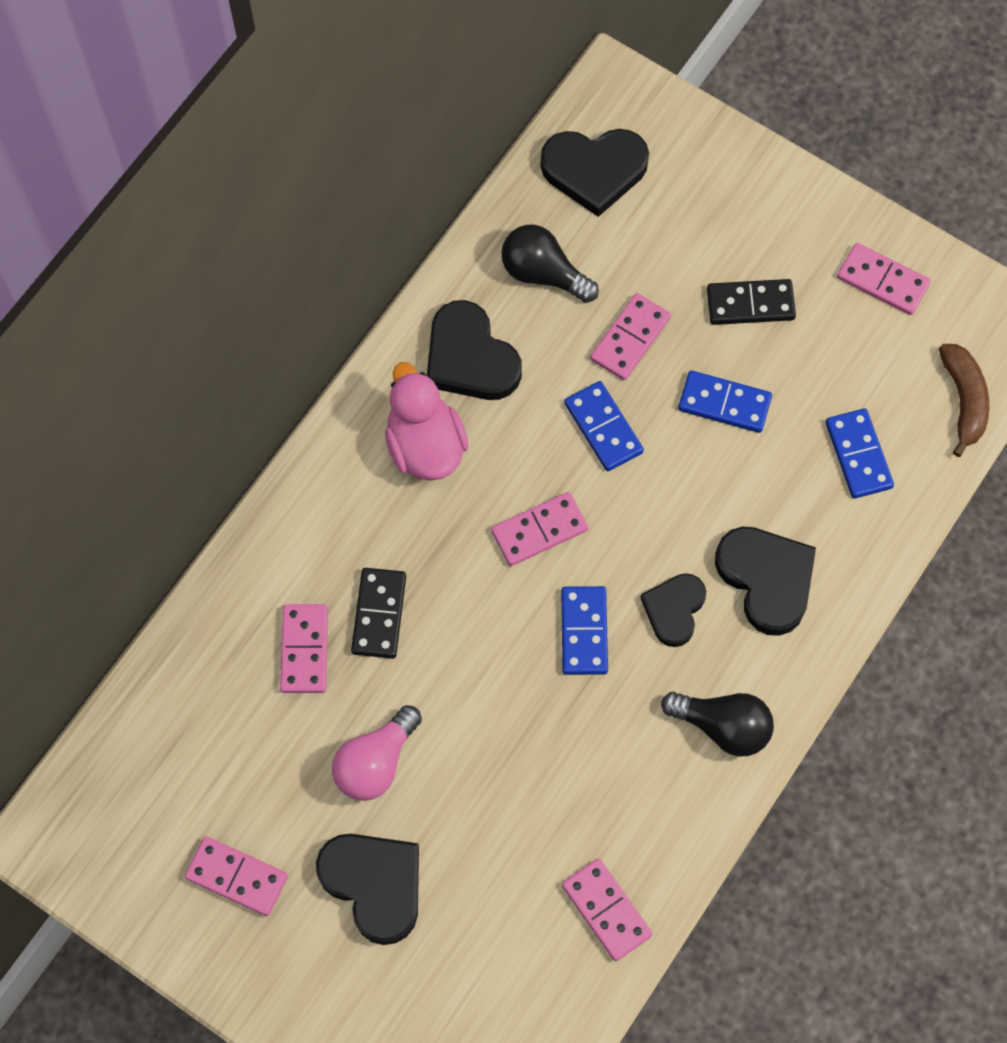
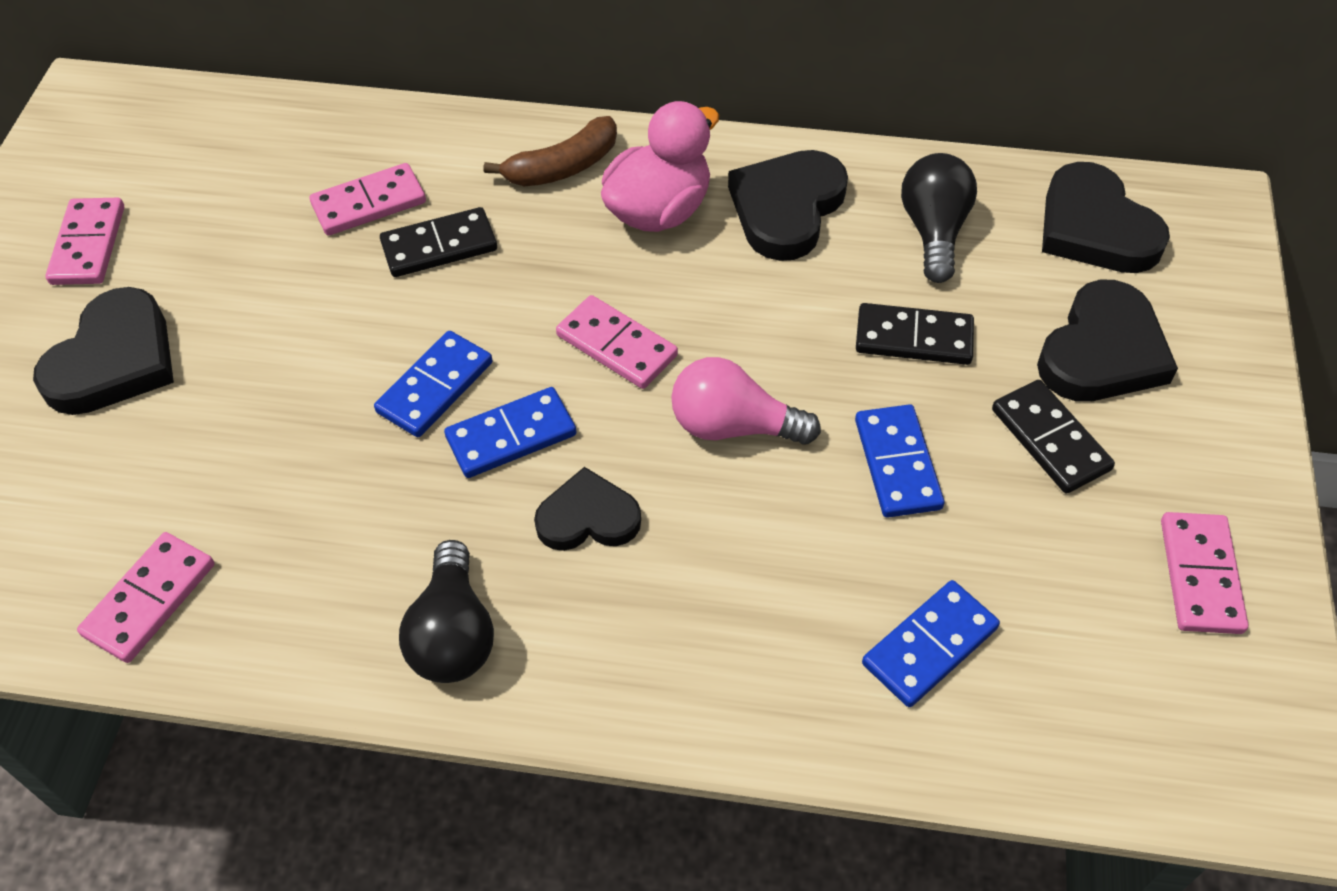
camera: 65 degrees right, 15 degrees down
(376, 762) = (263, 307): pink light bulb -> pink light bulb (733, 426)
(603, 428) = (783, 356): blue domino -> blue domino (435, 387)
(630, 338) = (913, 338): pink domino -> black domino
(766, 579) = (685, 605): black heart -> black heart (1102, 351)
(963, 400) = (1104, 751): brown banana -> brown banana (562, 167)

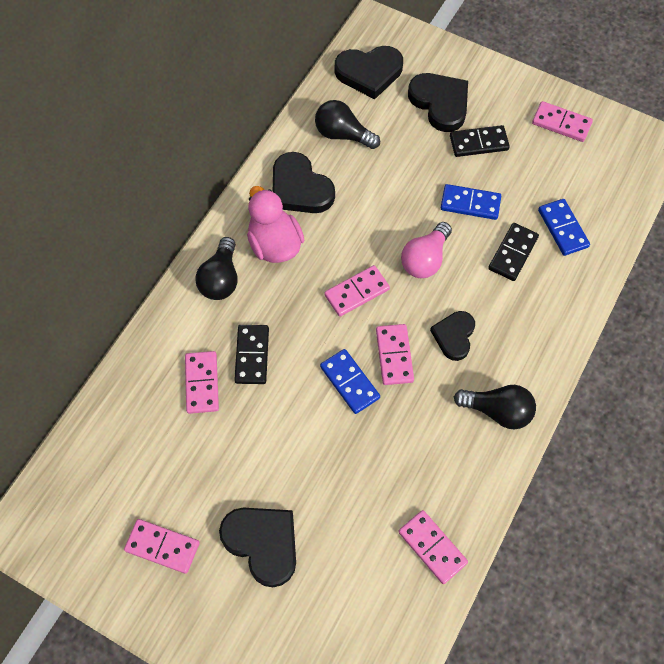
camera: 70 degrees left, 10 degrees up
(511, 436) = (394, 355): blue domino -> pink domino
(562, 167) = (221, 279): brown banana -> black light bulb
(913, 338) = (403, 169): black domino -> black domino (513, 253)

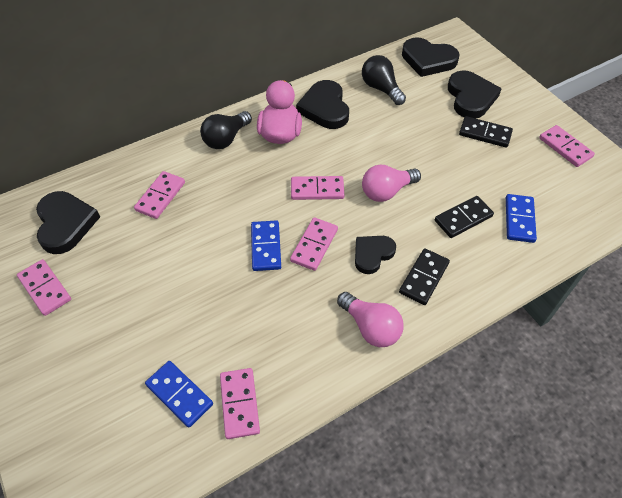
camera: 30 degrees right, 10 degrees down
(252, 355) = (209, 195): black domino -> black domino (423, 278)
(263, 543) = (114, 326): black heart -> black heart (65, 224)
(470, 204) = (450, 170): blue domino -> blue domino (179, 394)
(497, 411) = (370, 327): black light bulb -> pink light bulb

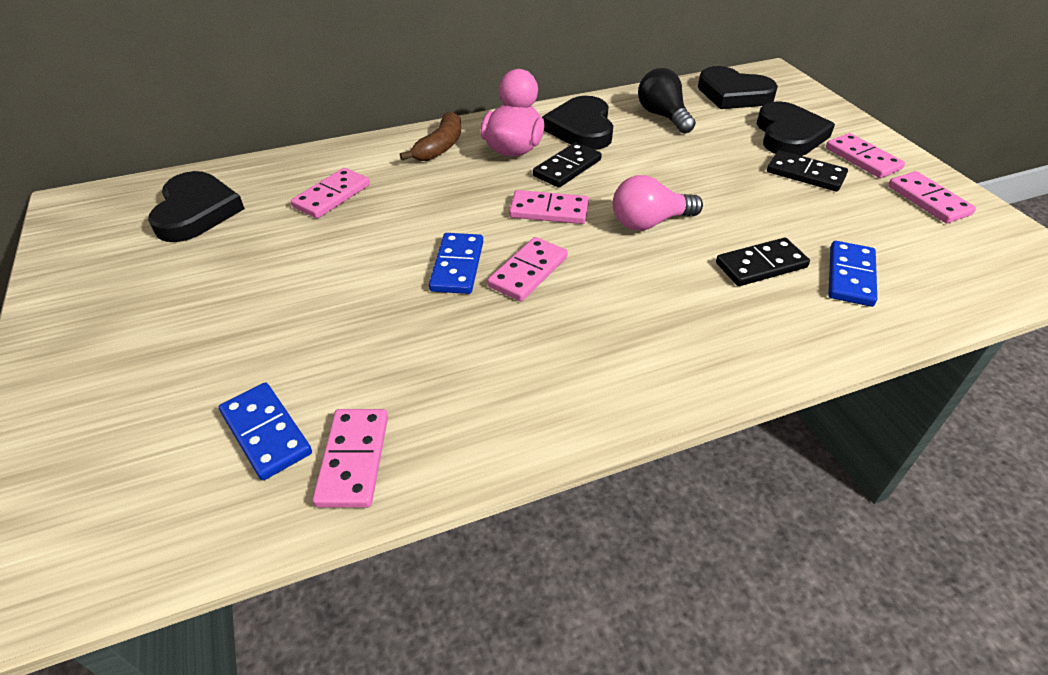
camera: 10 degrees right, 10 degrees down
(45, 288) = (136, 277): pink domino -> pink domino (862, 159)
(226, 139) = (440, 147): black light bulb -> brown banana
(370, 327) = (590, 384): pink light bulb -> none
(372, 254) = (613, 292): black heart -> none
(423, 278) = (687, 330): black domino -> black domino (567, 168)

